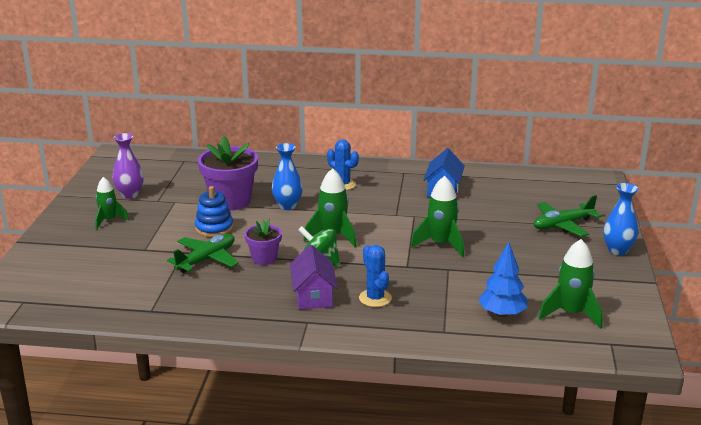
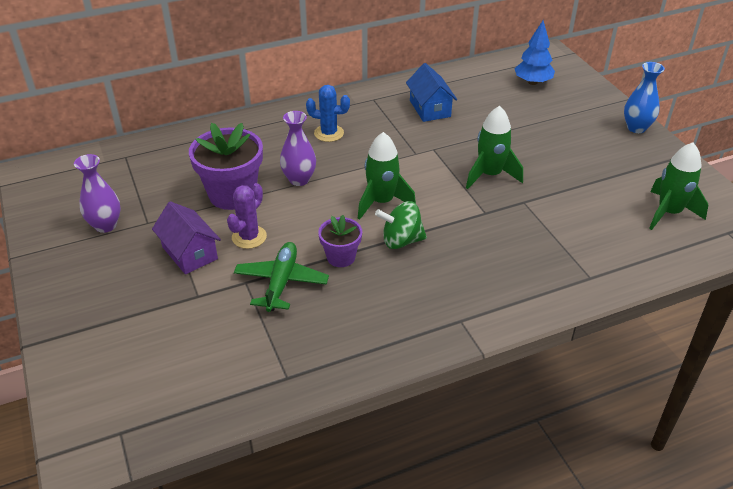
camera: 30 degrees left, 15 degrees up
(109, 220) = (115, 271): green rocket -> none
(214, 228) = (249, 237): blue stacking toy -> purple cactus
(287, 206) = (299, 179): blue vase -> purple vase
(313, 296) = (435, 285): purple house -> purple house (190, 253)
(375, 298) = (494, 264): blue cactus -> none
(502, 314) = (617, 236): blue tree -> blue tree (532, 82)
(562, 225) = (568, 115): green plane -> none

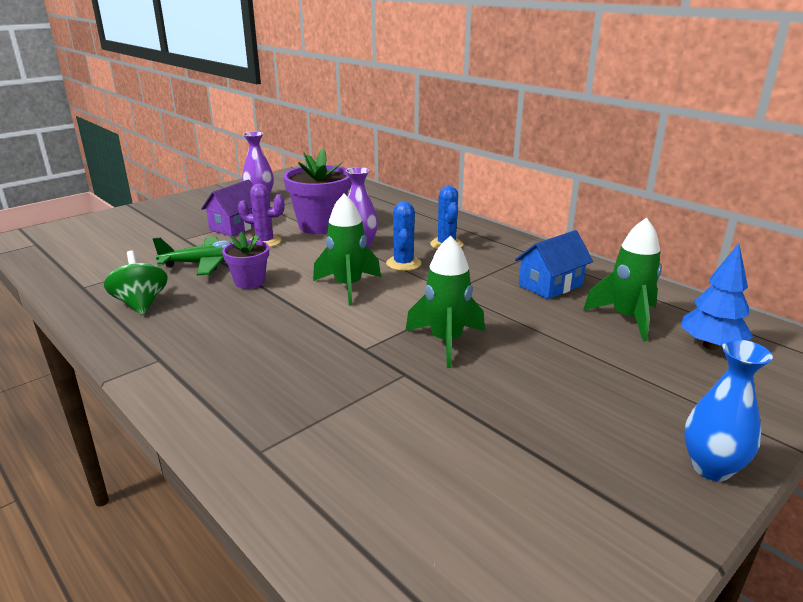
camera: 70 degrees right, 15 degrees down
(354, 164) = (403, 264): none -> blue cactus
(401, 241) = (287, 306): green spinning top -> green spinning top (141, 304)
(669, 213) = (472, 533): green rocket -> green rocket (627, 318)

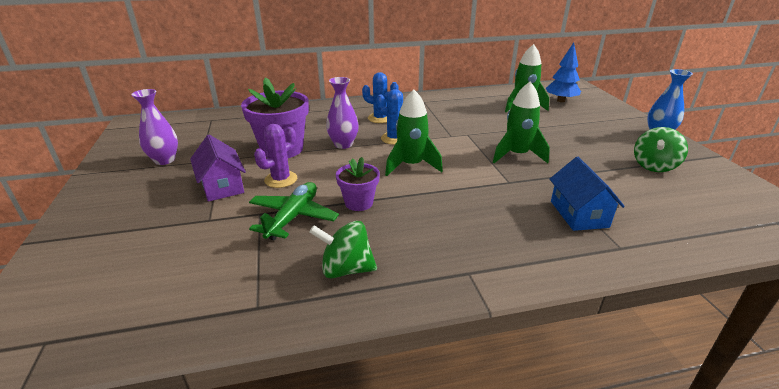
camera: 60 degrees left, 5 degrees up
(550, 285) = (470, 110): blue house -> blue house (579, 214)
(550, 468) = (654, 166): none -> green spinning top

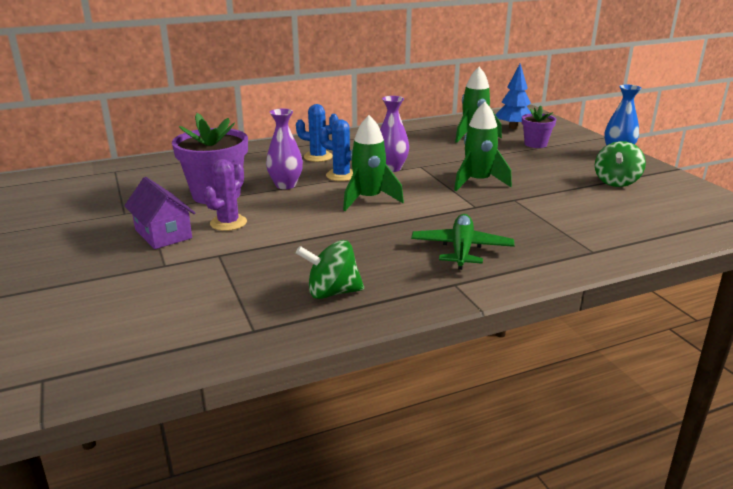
camera: 10 degrees left, 5 degrees down
(164, 160) = (80, 215): purple vase -> purple vase (391, 168)
(293, 217) = (258, 255): green plane -> green plane (461, 249)
(359, 203) = (324, 237): purple flower pot -> purple flower pot (535, 144)
(579, 214) = (550, 228): blue house -> none

